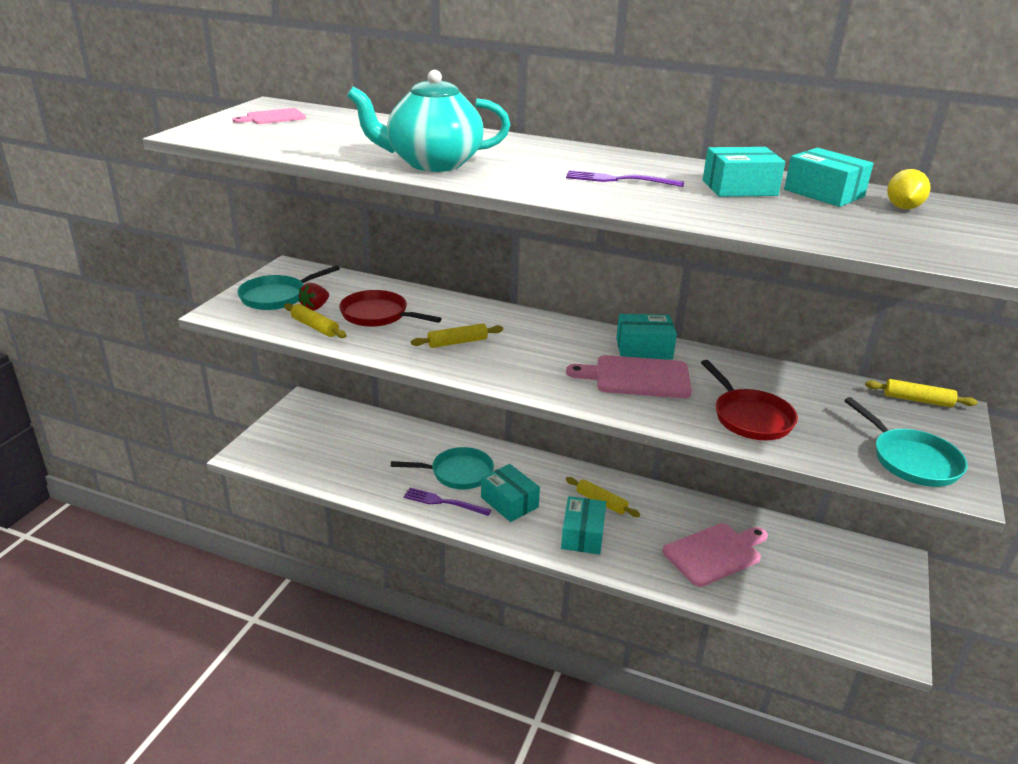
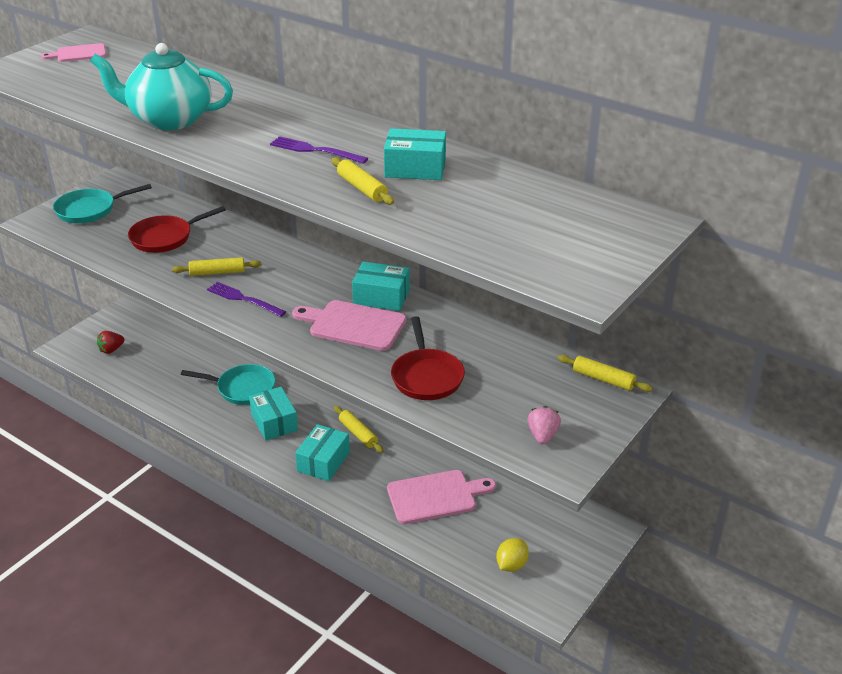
camera: 15 degrees right, 5 degrees up
(315, 307) = (116, 224): red strawberry -> red strawberry (111, 350)
(315, 327) = (105, 244): yellow rolling pin -> yellow rolling pin (362, 188)
(378, 315) = (165, 237): red pan -> red pan turned 75 degrees counterclockwise
(442, 502) = (215, 414): purple fork -> purple fork (243, 299)
(824, 193) = (488, 180): turquoise box -> none
(903, 208) = (544, 203): yellow lemon -> yellow lemon (511, 565)
(911, 460) = (542, 435): turquoise pan -> pink strawberry

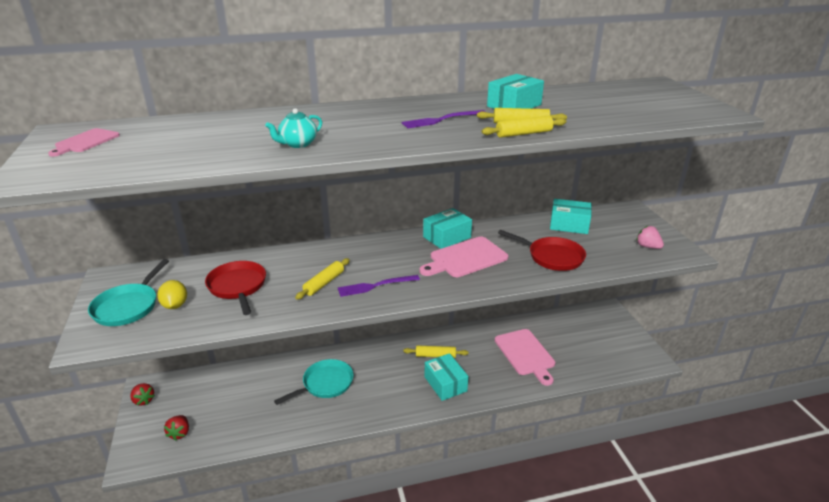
camera: 50 degrees left, 5 degrees down
(126, 310) = (143, 400): none -> red strawberry
(165, 237) = (238, 287): red pan -> red pan turned 150 degrees clockwise
(169, 120) = (297, 144): turquoise teapot -> turquoise teapot, size x0.46
(274, 422) = (380, 386): turquoise box -> turquoise box (569, 225)
(435, 496) = (526, 354): pink cutting board -> pink cutting board turned 135 degrees clockwise
(511, 565) = (608, 356): yellow lemon -> yellow lemon (175, 305)
(603, 379) = (611, 210): yellow rolling pin -> yellow rolling pin (524, 134)

